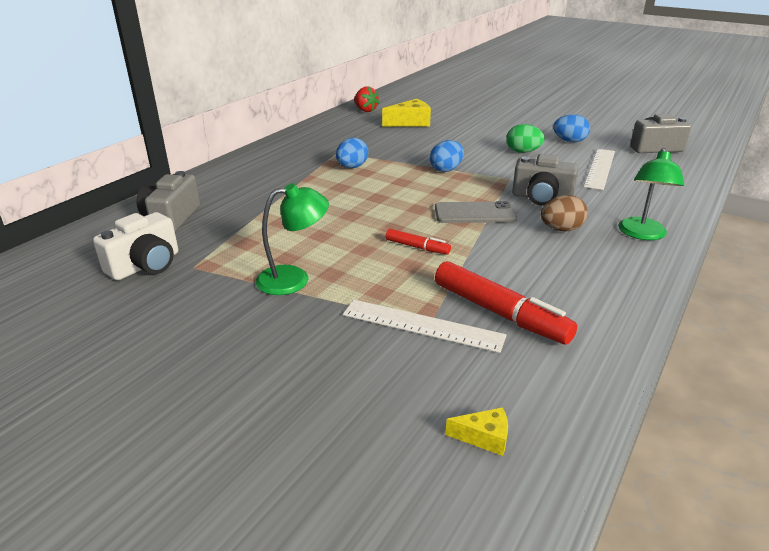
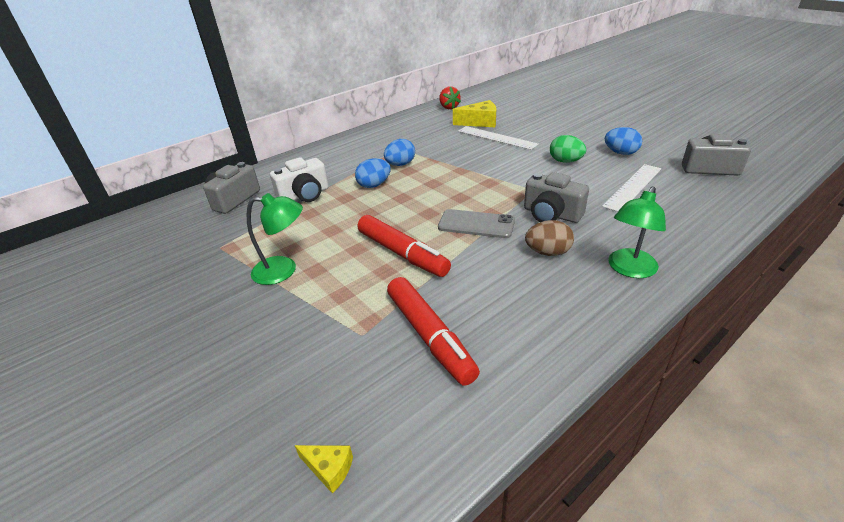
camera: 20 degrees right, 5 degrees up
(145, 265) = (188, 241): white camera -> white camera (304, 195)
(417, 247) = (402, 253): red marker -> red marker, size x1.91
(422, 325) = (354, 336): white ruler -> white ruler (496, 137)
(446, 169) = (480, 174): blue egg -> blue egg (374, 185)

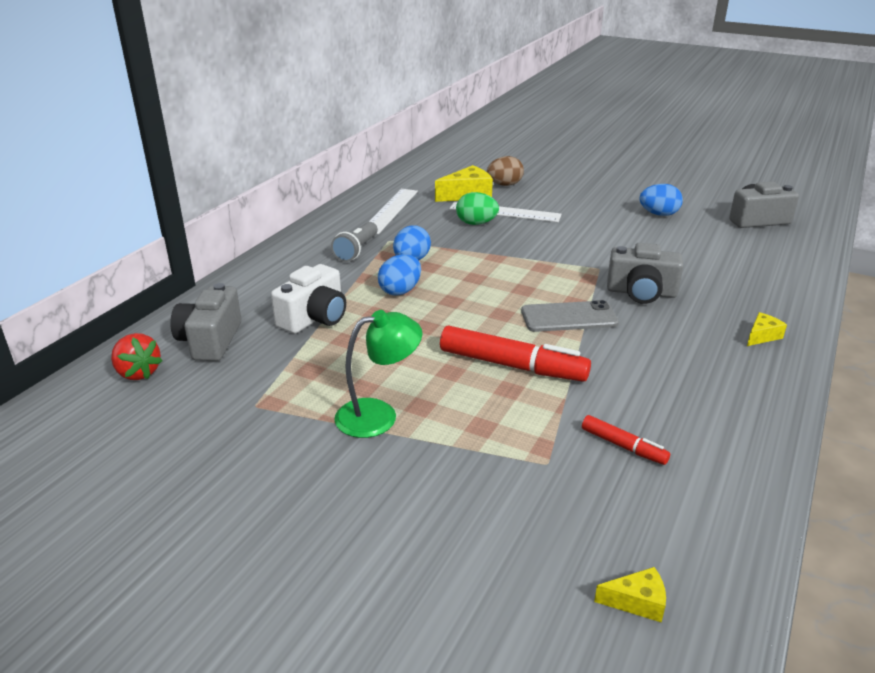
camera: 25 degrees left, 5 degrees down
(371, 153) = (357, 250): none -> grey flashlight
(430, 336) = (623, 446): red marker -> red marker, size x0.52
(449, 107) = (409, 179): red strawberry -> red strawberry (138, 373)
(548, 252) = (671, 334): brown egg -> brown egg (504, 185)
(565, 161) = (608, 231): green egg -> green egg (476, 223)
(629, 269) = (762, 336): green lamp -> yellow cheese
(633, 187) = (700, 250): white ruler -> white ruler (390, 210)

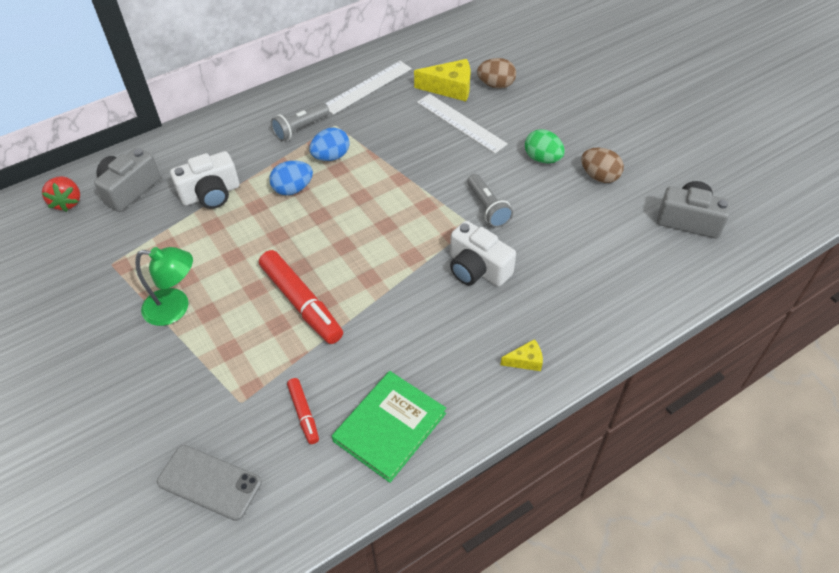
camera: 30 degrees right, 20 degrees up
(476, 223) = (422, 129): green egg -> green egg (542, 159)
(569, 317) = (391, 271): grey phone -> grey phone (209, 482)
(597, 254) = (487, 208): none -> grey flashlight
(637, 602) = (190, 533): yellow cheese -> none
(641, 292) = (477, 269): grey camera -> white camera
(658, 214) = (599, 176): blue egg -> brown egg
(716, 423) = (389, 427): none -> green book

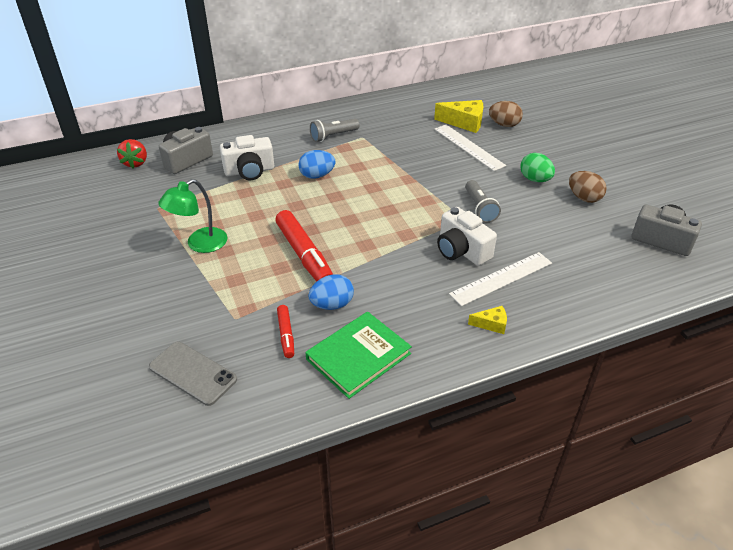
camera: 10 degrees right, 10 degrees down
(175, 308) = (199, 244): green lamp -> green lamp turned 120 degrees clockwise
(331, 156) = (354, 157): blue egg -> blue egg (332, 305)
(367, 87) = (395, 115): white ruler -> white ruler (501, 278)

